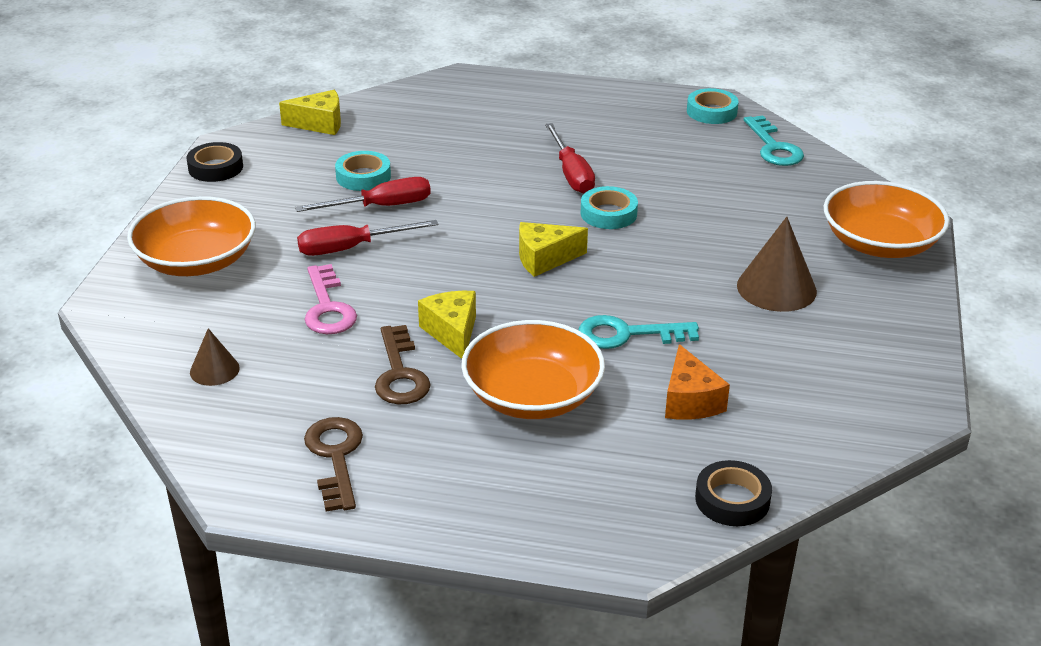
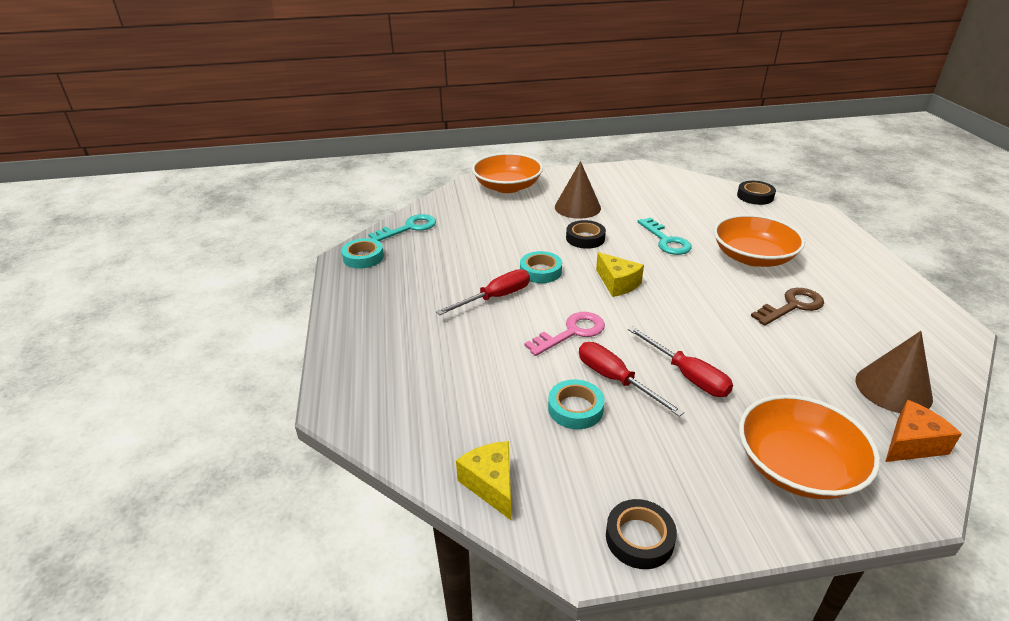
camera: 110 degrees left, 0 degrees up
(214, 370) = (893, 389): brown cone -> brown cone, size x1.75
(328, 307) = (767, 360): pink key -> pink key (571, 332)
(335, 457) = (886, 306): brown key -> none
(452, 332) = (732, 298): yellow cheese -> none
(673, 268) = (585, 238): none -> black tape
(689, 401) = (701, 215): orange cheese -> orange cheese (911, 444)

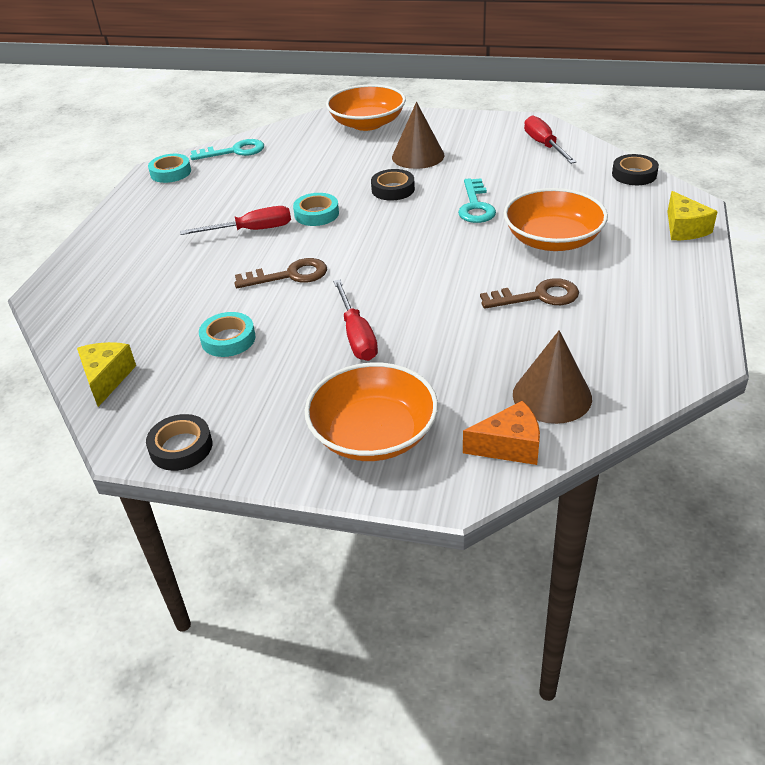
camera: 25 degrees right, 5 degrees up
(571, 332) = (289, 275): pink key -> brown key
(615, 380) = (287, 324): red screwdriver -> red screwdriver (544, 145)
(617, 283) = (379, 239): yellow cheese -> yellow cheese (684, 228)

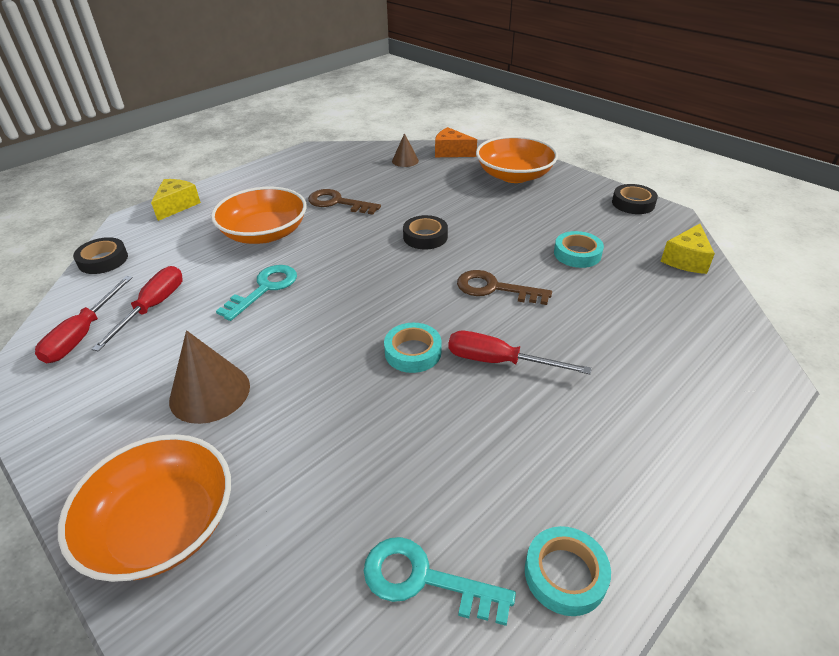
camera: 150 degrees left, 0 degrees up
(356, 336) = (480, 223): red screwdriver -> red screwdriver (153, 307)
(393, 189) = (303, 349): black tape -> black tape (425, 237)
(552, 396) = (405, 160): brown cone -> brown cone, size x0.57

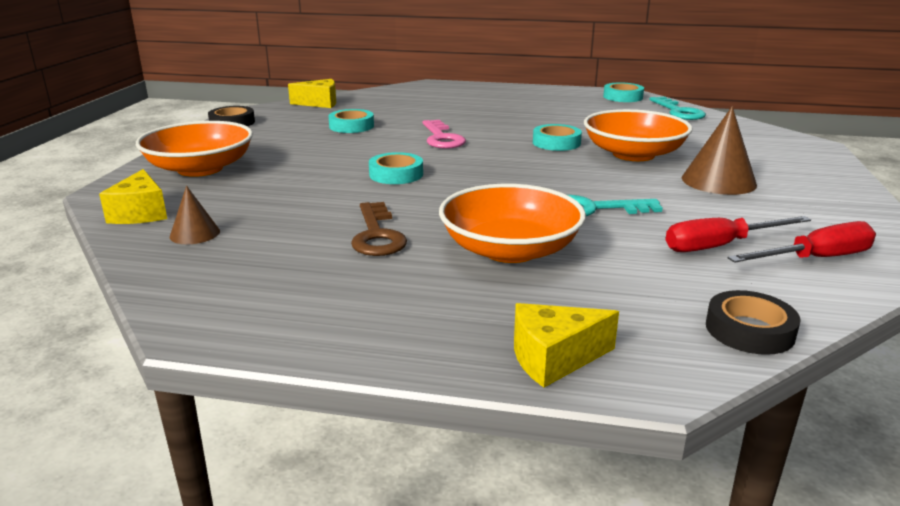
camera: 125 degrees left, 15 degrees down
(162, 525) = (794, 157): orange bowl -> orange bowl (633, 154)
(425, 237) = (396, 174): black tape -> turquoise tape
(451, 152) = (140, 213): orange cheese -> yellow cheese
(495, 288) = (442, 138): brown key -> pink key
(499, 361) = (520, 124): red screwdriver -> none

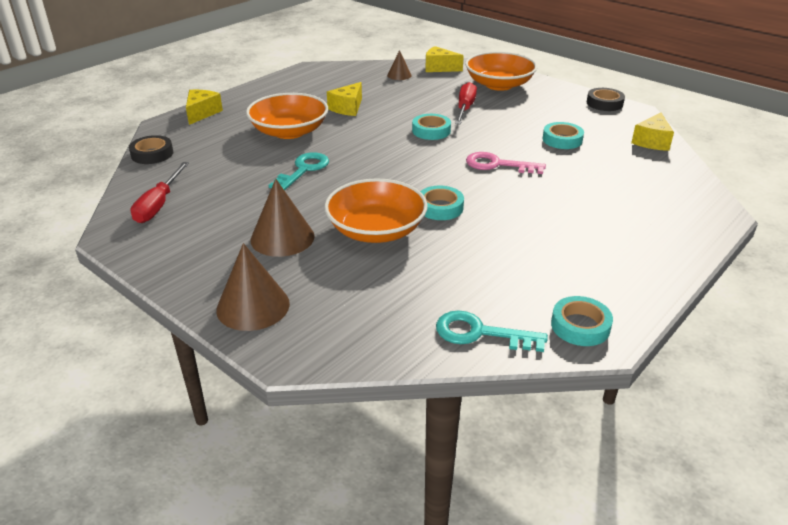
camera: 120 degrees right, 10 degrees up
(377, 235) = (347, 108): brown key -> yellow cheese
(720, 246) = (211, 185): red screwdriver -> red screwdriver (465, 108)
(807, 165) = (253, 306): none -> brown cone

